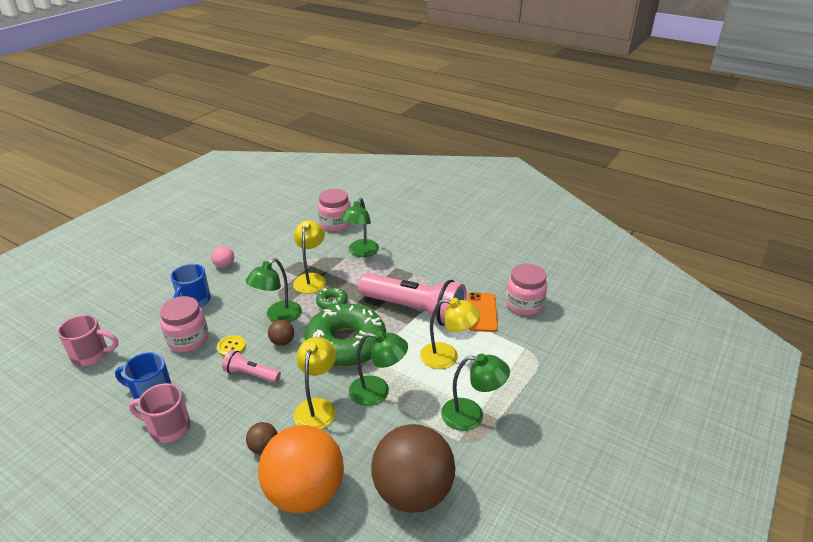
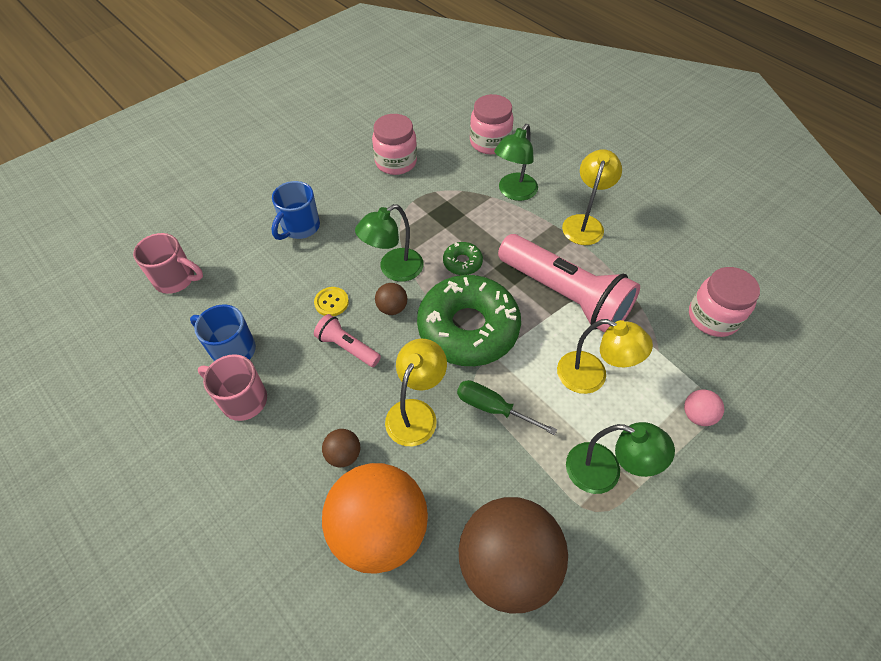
camera: 15 degrees right, 20 degrees up
(188, 340) = (284, 281): pink jar -> pink jar (396, 162)
(224, 265) = (344, 181): pink ball -> pink ball (697, 415)
(311, 279) = (443, 221): yellow lamp -> yellow lamp (584, 223)
(378, 392) = (493, 408): green lamp -> green screwdriver
(482, 312) = (652, 317): orange phone -> none

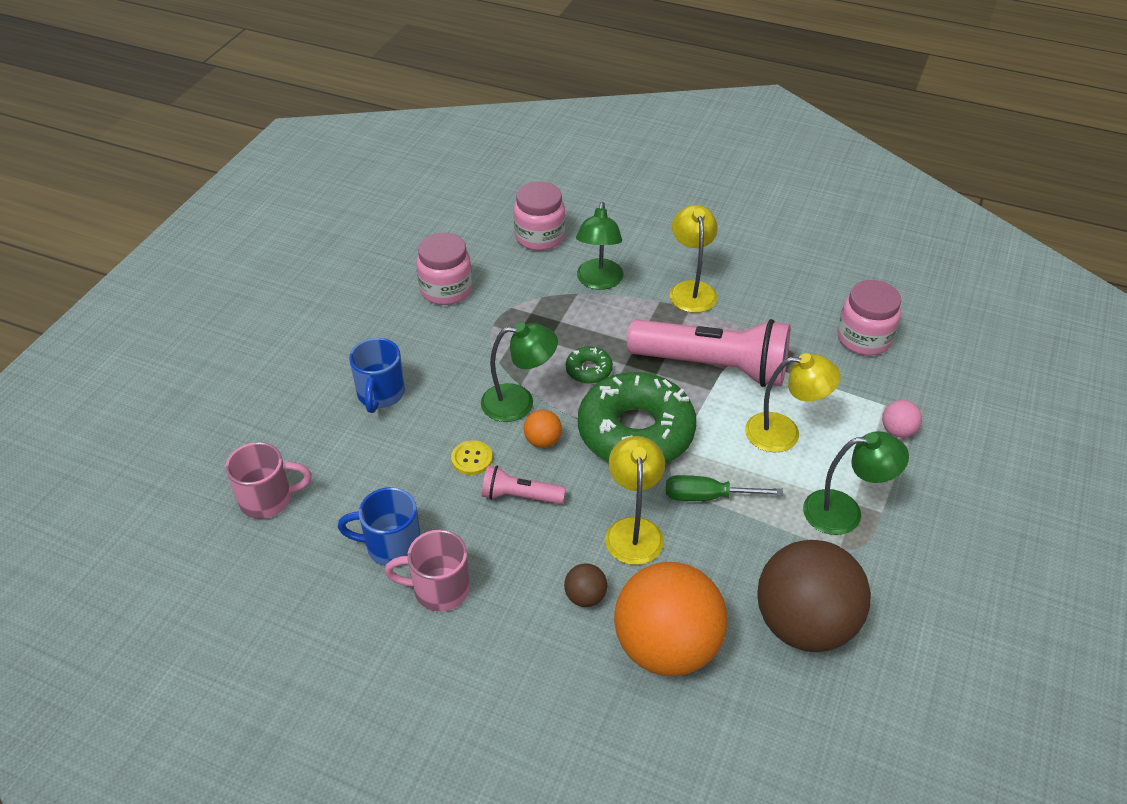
camera: 25 degrees left, 10 degrees down
(392, 308) = (542, 441): brown ball -> orange ball
(393, 270) = (519, 402): green lamp -> green lamp turned 120 degrees counterclockwise

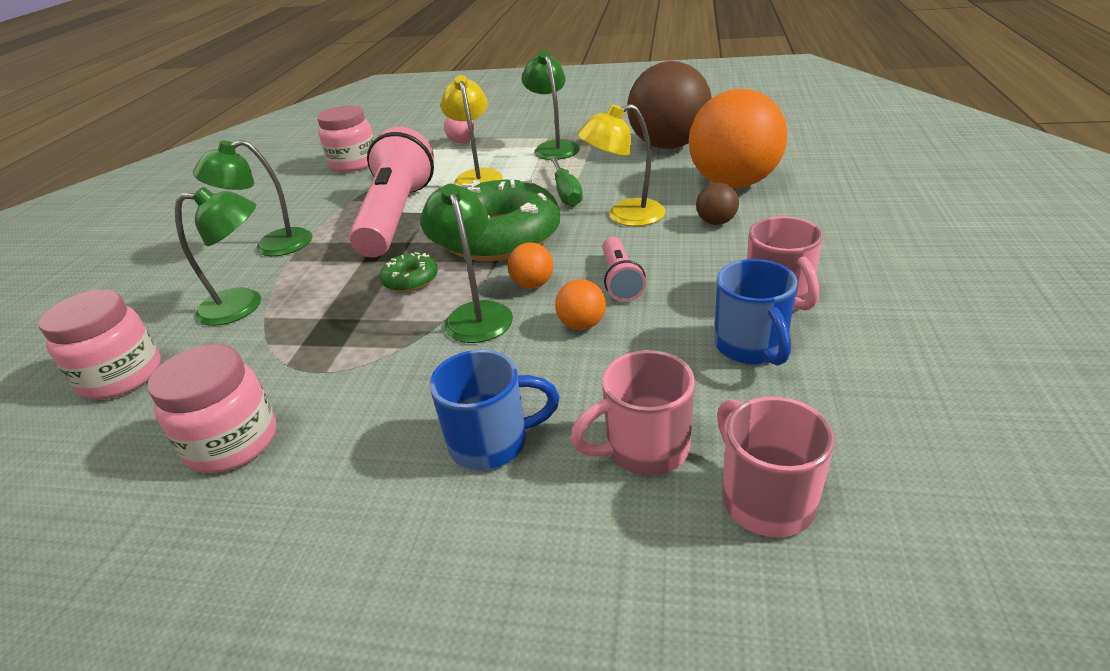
camera: 100 degrees left, 10 degrees down
(334, 459) = (644, 449): none -> pink mug
(472, 459) = (582, 325): yellow button -> orange ball
(691, 290) = (272, 246): yellow lamp -> green lamp

